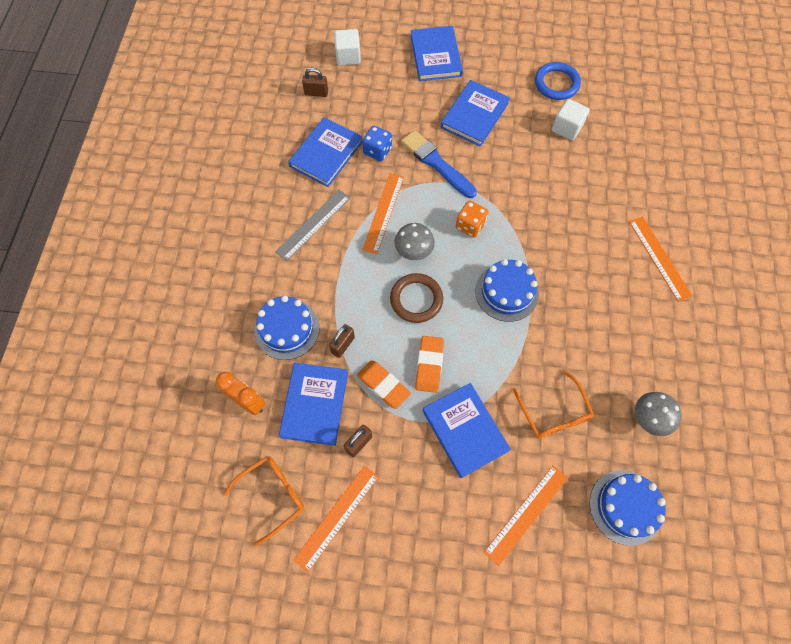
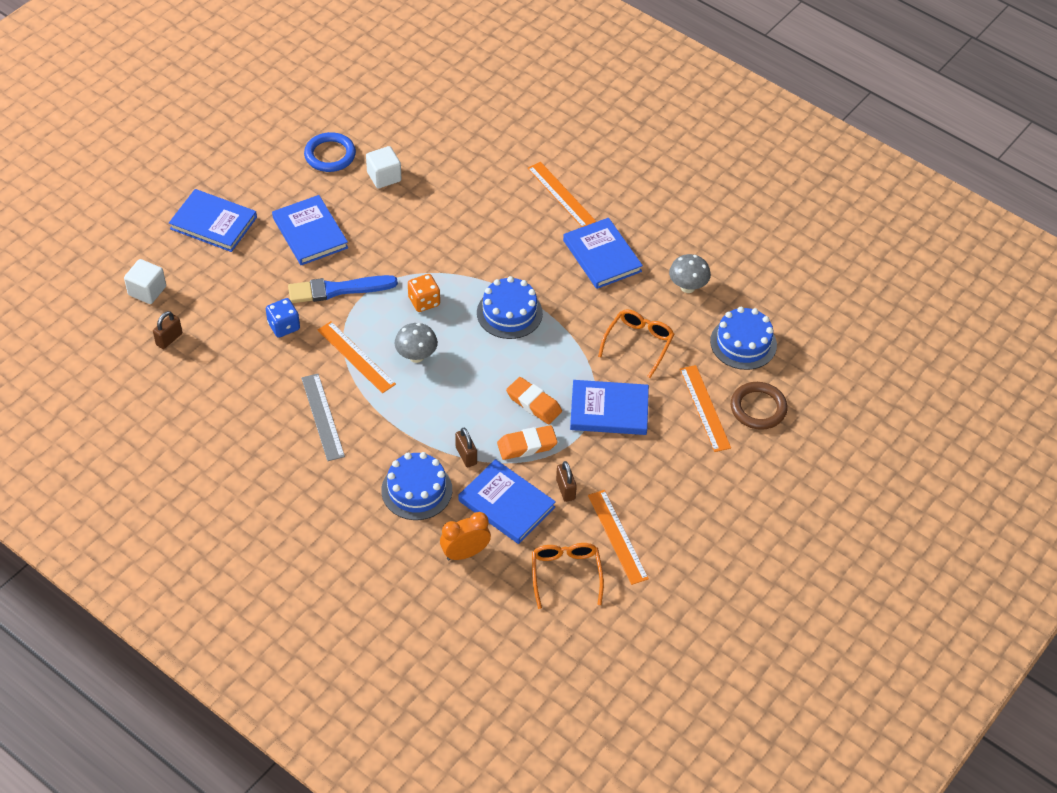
camera: 60 degrees left, 15 degrees down
(326, 154) = (251, 367): blue book -> blue book (602, 256)
(416, 299) = (465, 379): brown ring -> brown ring (758, 408)
(554, 413) = (638, 343): orange glasses -> orange glasses turned 75 degrees counterclockwise
(659, 258) = (561, 195): orange ruler -> orange ruler turned 45 degrees clockwise

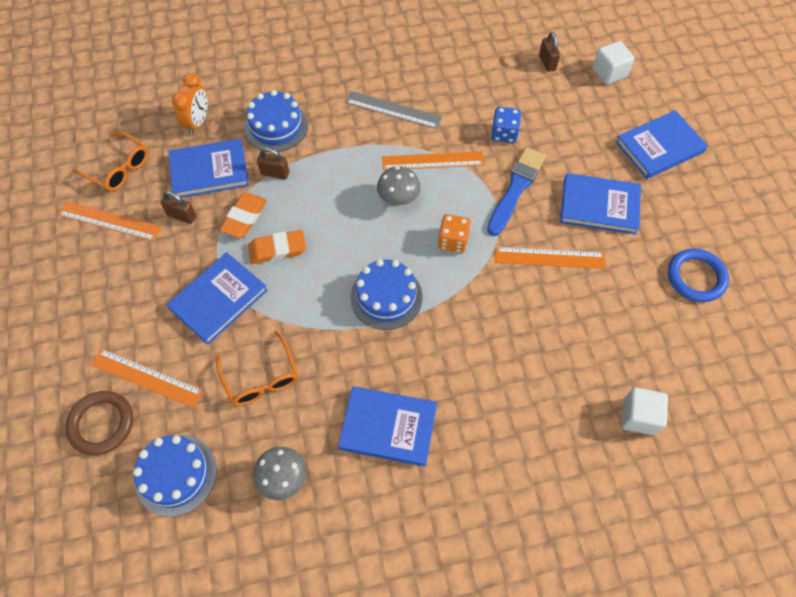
camera: 130 degrees right, 10 degrees up
(384, 177) = (635, 304): white cube -> white cube (639, 416)
(561, 195) = (499, 450): orange ruler -> orange ruler (549, 258)

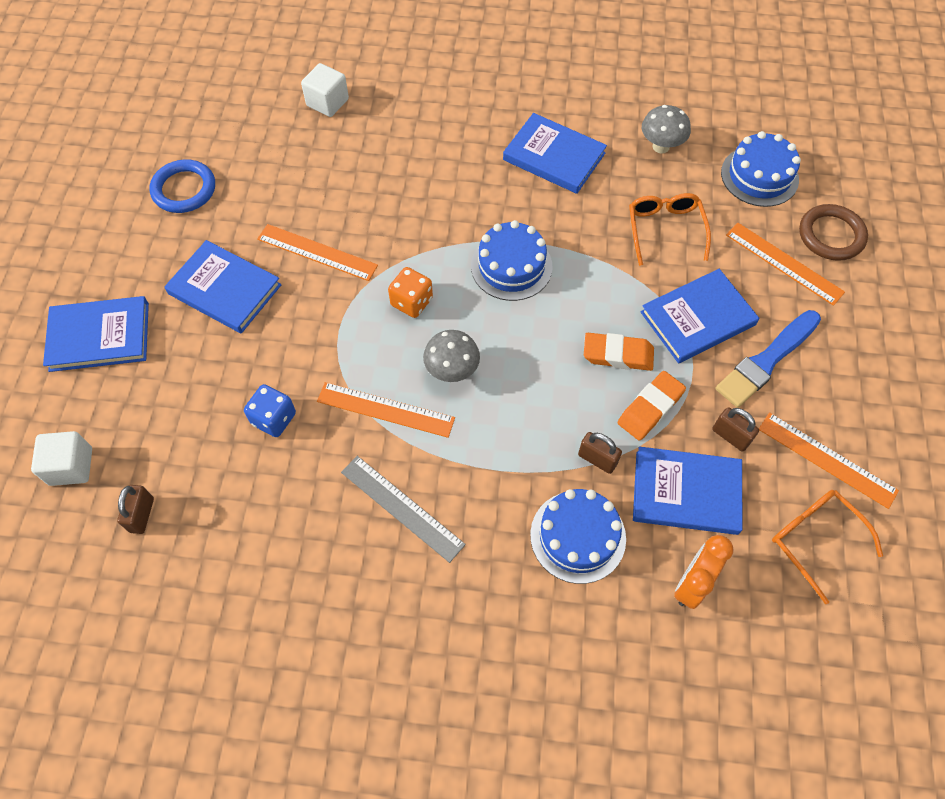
camera: 160 degrees left, 0 degrees up
(515, 189) = (305, 339): blue brush -> blue brush (767, 360)

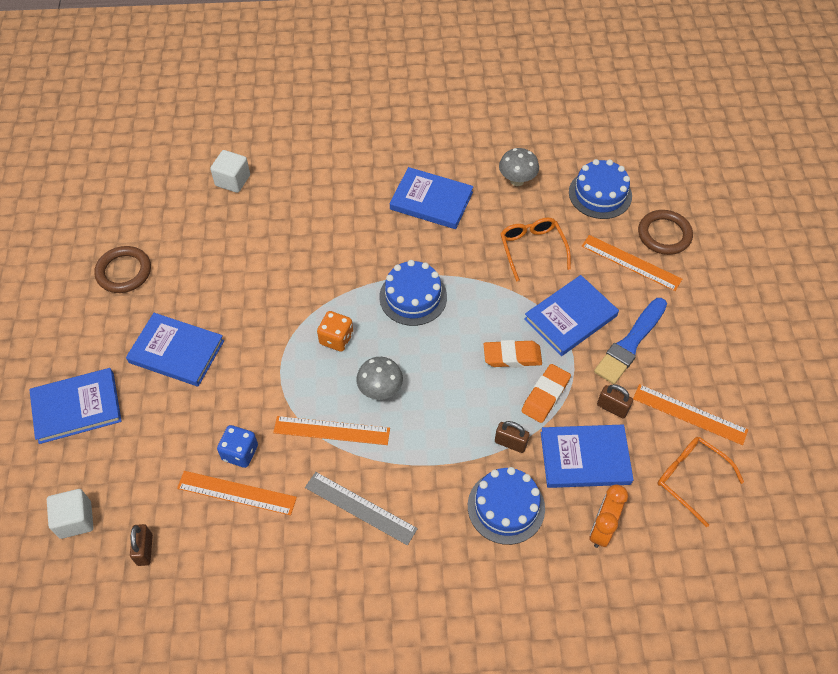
camera: 10 degrees left, 5 degrees down
(184, 189) = (124, 272): blue ring -> brown ring
(317, 252) = (249, 309): orange ruler -> orange ruler (236, 493)

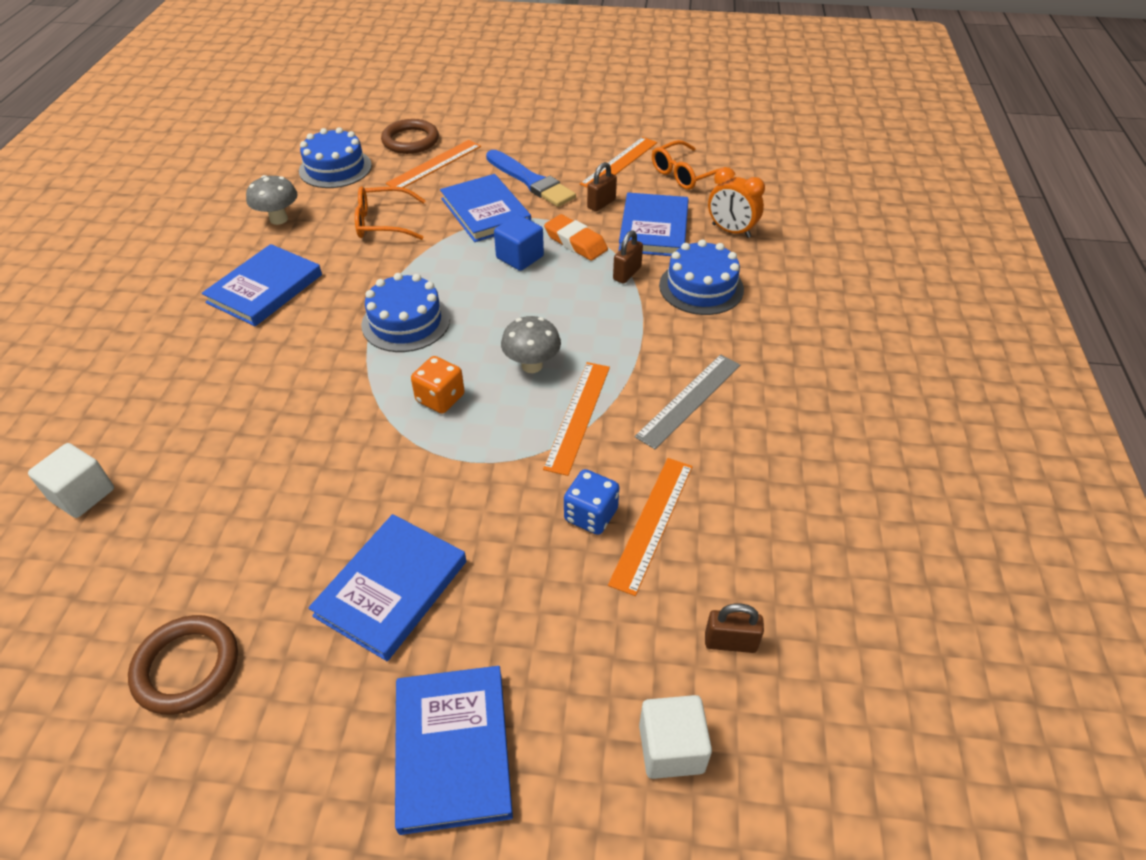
camera: 80 degrees left, 10 degrees down
(512, 356) = (520, 257): orange eraser -> blue cube

